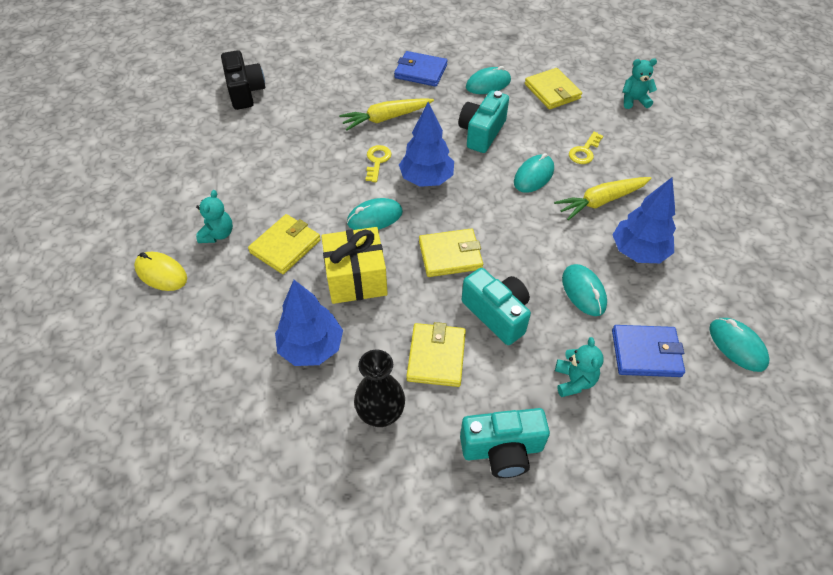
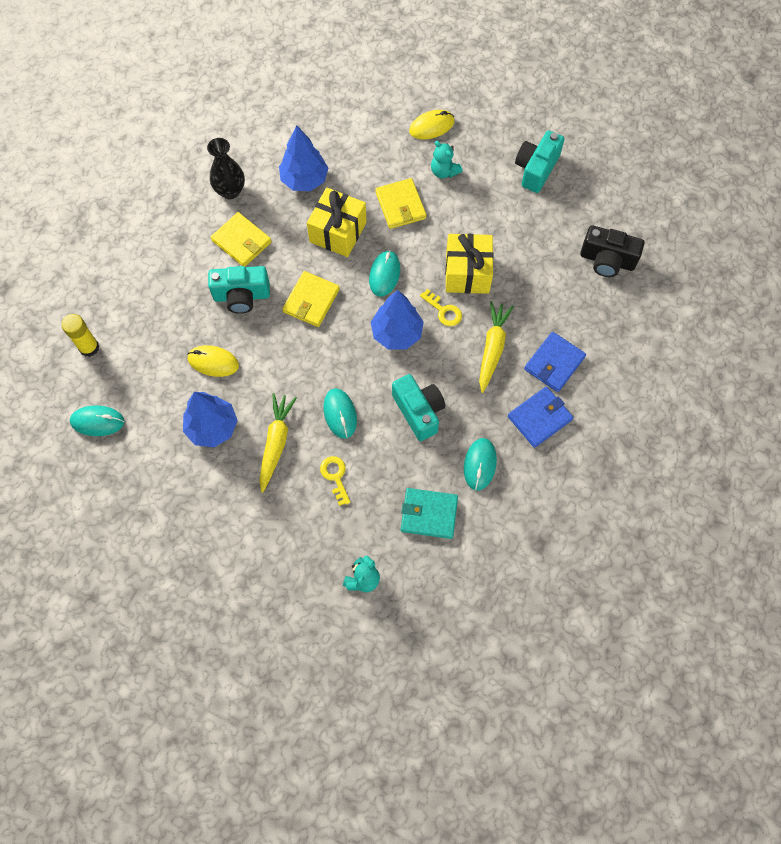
camera: 125 degrees right, 15 degrees up
(325, 164) = (467, 273): none -> yellow gift
(502, 450) = (157, 236): turquoise camera -> turquoise camera (536, 169)
(552, 91) = (429, 514): yellow wallet -> turquoise wallet
(574, 381) = (161, 304): turquoise teddy bear -> none
(583, 291) = (213, 362): turquoise mouse -> yellow mouse
(646, 353) = (141, 361): blue wallet -> blue wallet (554, 363)
(685, 415) = (89, 347): none -> yellow glue stick

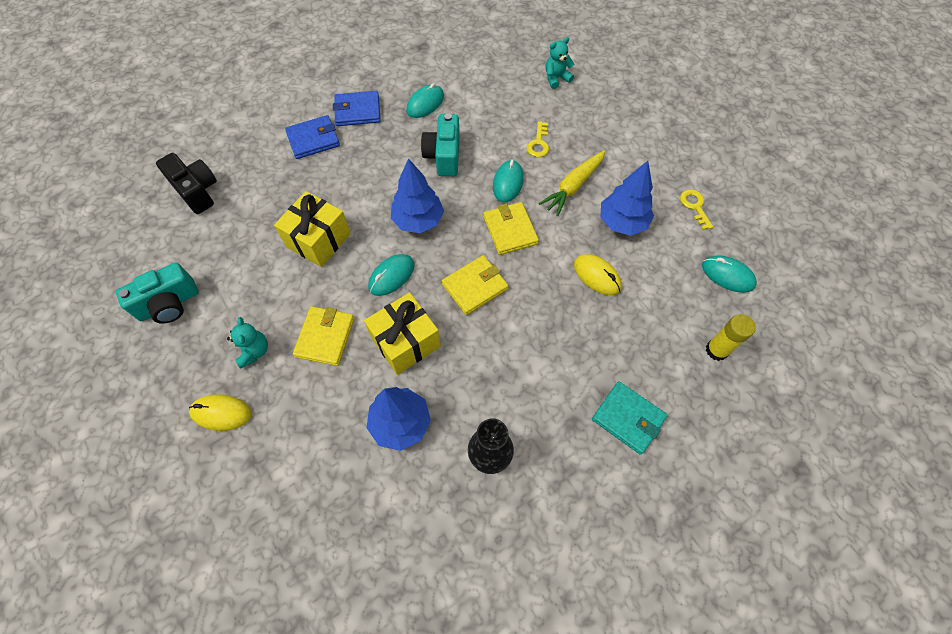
camera: 150 degrees left, 5 degrees down
(241, 241) = (509, 385): yellow wallet -> yellow wallet (510, 230)
(241, 296) = (539, 325): turquoise camera -> none
(429, 514) = (484, 92): turquoise wallet -> turquoise wallet (628, 418)
(444, 311) = (365, 219): yellow key -> yellow key (695, 206)
(492, 348) = (350, 172): yellow carrot -> none

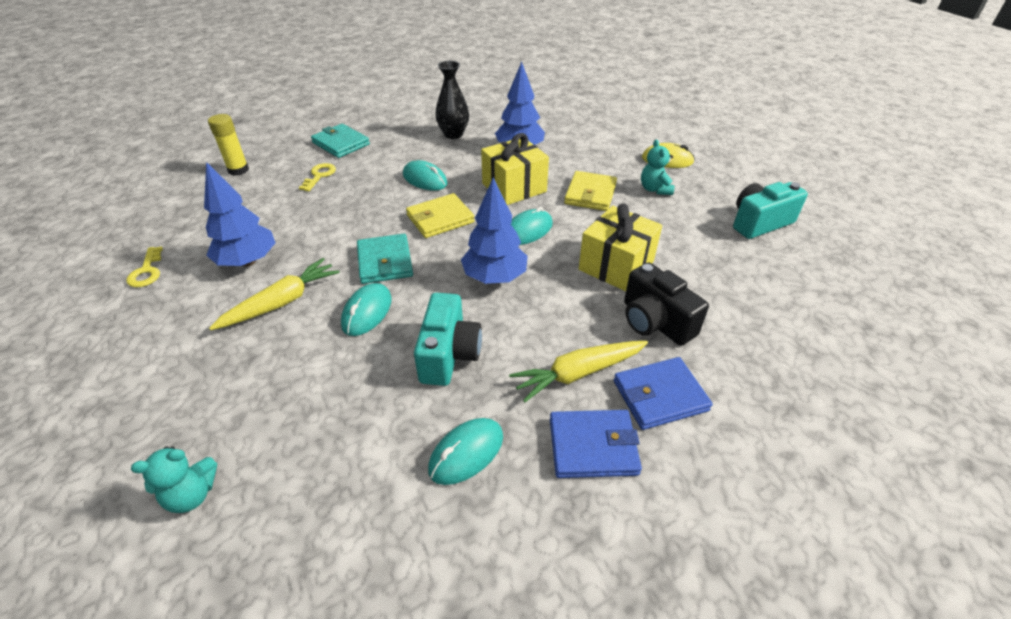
camera: 175 degrees left, 20 degrees down
(197, 191) = (805, 329): black camera -> black camera (655, 322)
(361, 149) = (578, 373): none -> yellow carrot
(510, 230) = (385, 262): yellow wallet -> turquoise wallet
(538, 143) = (297, 364): yellow key -> yellow key (319, 176)
(597, 276) = (310, 219): yellow mouse -> none
(727, 275) = (176, 213): turquoise mouse -> turquoise mouse (425, 179)

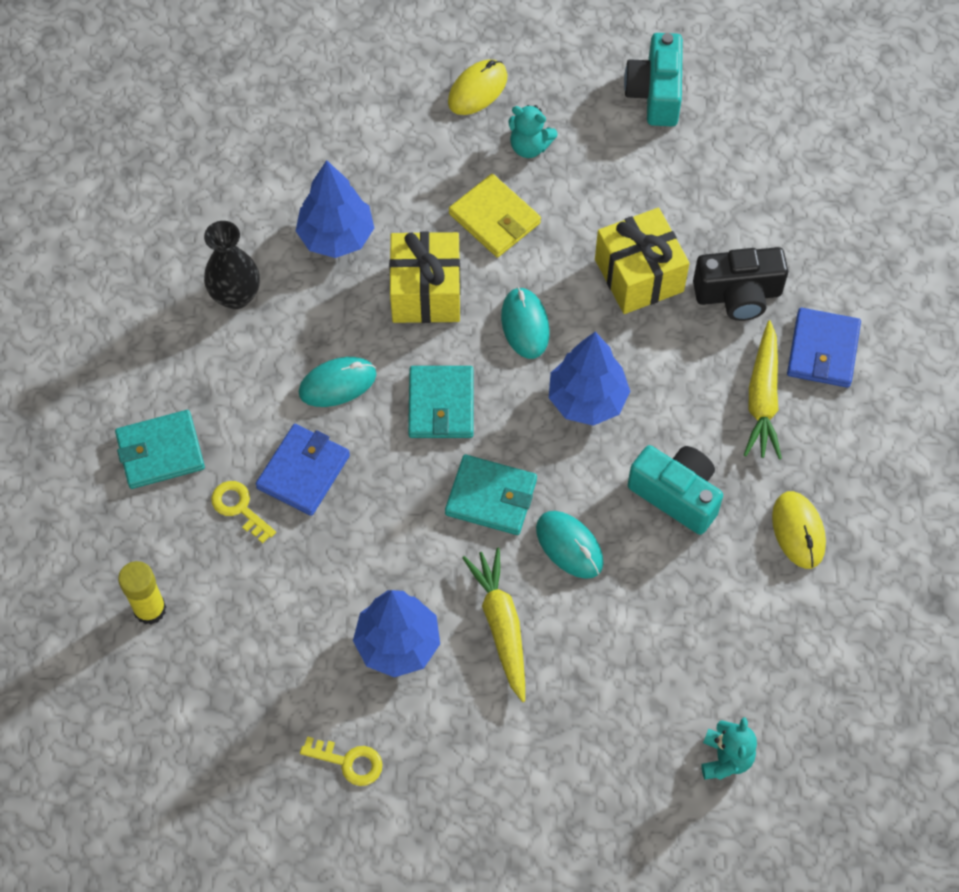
camera: 60 degrees left, 20 degrees up
(440, 219) = (441, 404): yellow wallet -> turquoise wallet
(466, 453) = (798, 531): turquoise mouse -> yellow mouse
(593, 446) = (843, 433): blue wallet -> blue wallet (303, 472)

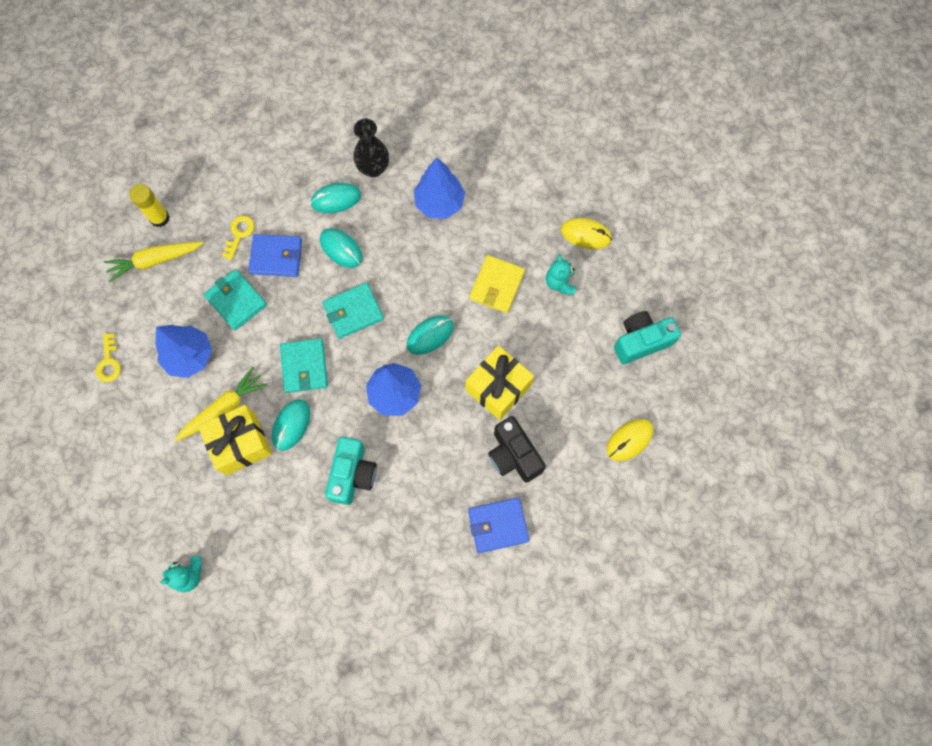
camera: 65 degrees right, 10 degrees up
(160, 452) = (256, 177): turquoise wallet -> turquoise wallet (236, 301)
(256, 361) = (336, 199): none -> turquoise mouse
(426, 292) = (426, 269): yellow gift -> yellow gift (241, 444)
(762, 398) = (444, 500): yellow carrot -> yellow carrot (155, 261)
(798, 531) = (359, 560): yellow mouse -> yellow mouse (629, 440)

